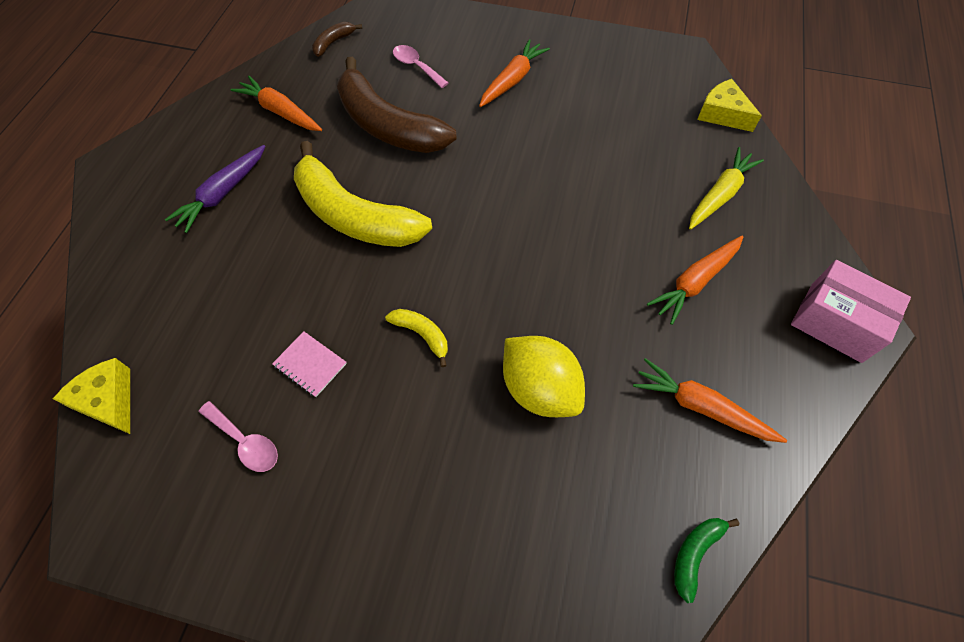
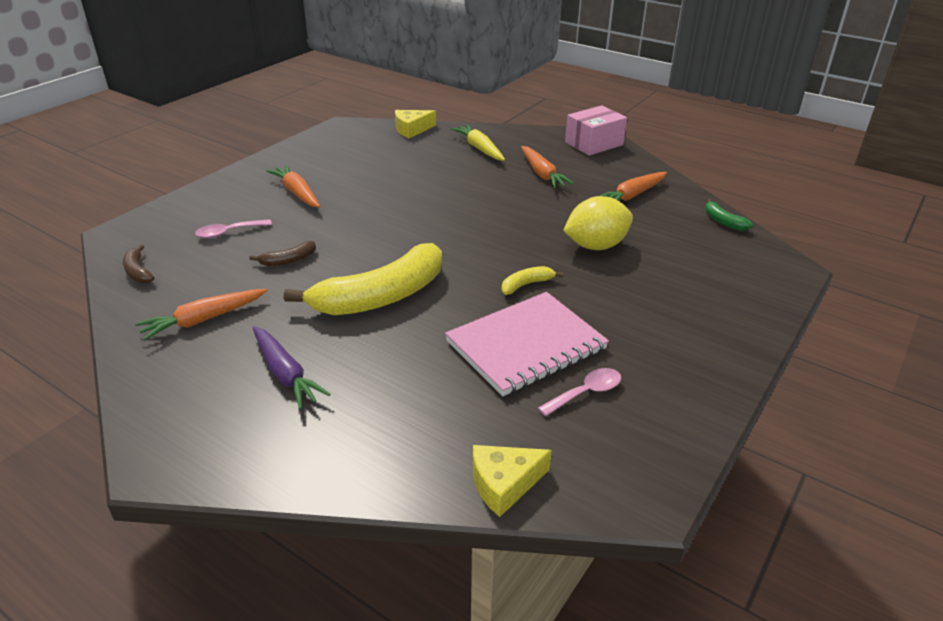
camera: 70 degrees left, 25 degrees down
(310, 365) = (526, 345): pink notebook -> pink notebook, size x2.41
(388, 125) = (288, 260): brown banana -> brown banana, size x0.42

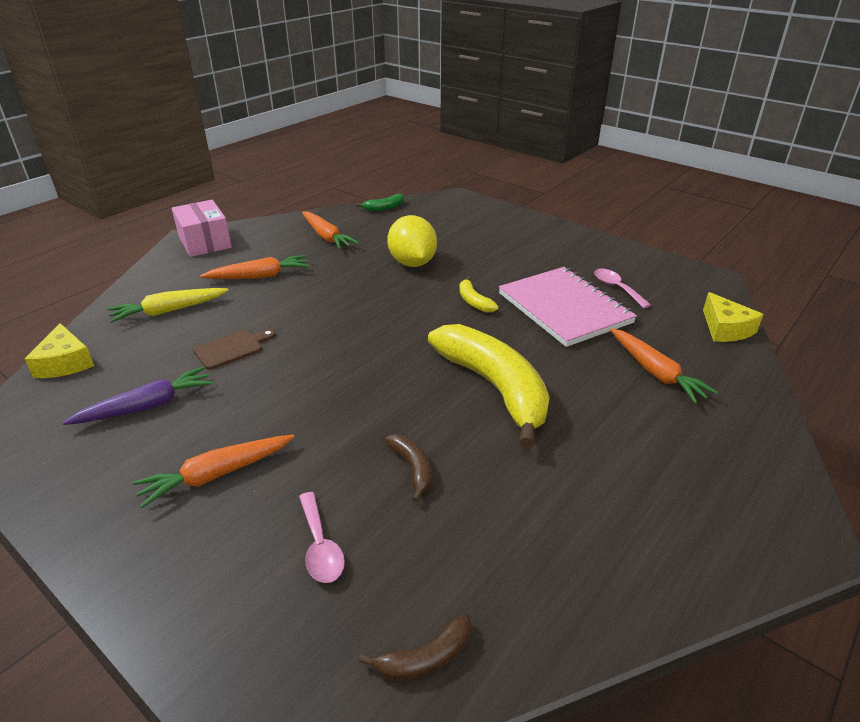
camera: 85 degrees left, 0 degrees up
(204, 320) = (551, 540): orange carrot -> orange carrot (655, 372)
(285, 373) = (638, 452): purple carrot -> purple carrot (146, 406)
(432, 178) = (232, 348): none -> brown cutting board

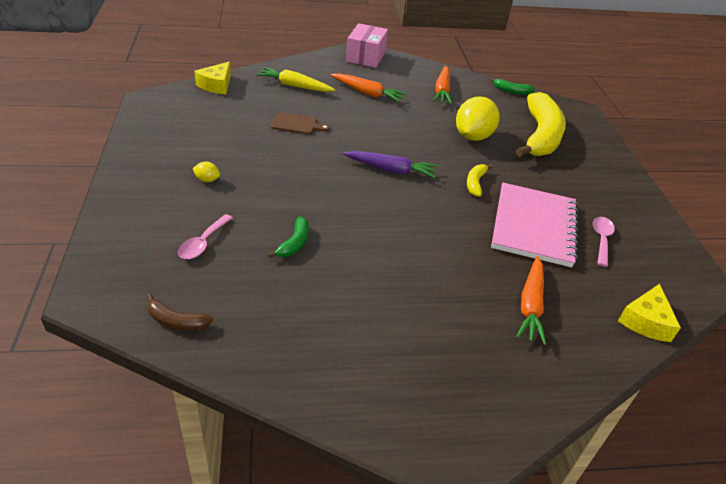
camera: 40 degrees right, 5 degrees up
(146, 406) = (221, 128): purple carrot -> purple carrot (390, 170)
(217, 474) = (207, 180): orange carrot -> yellow lemon
(412, 468) = (294, 243): brown banana -> green banana
(494, 388) = (404, 238): yellow banana -> yellow banana (540, 136)

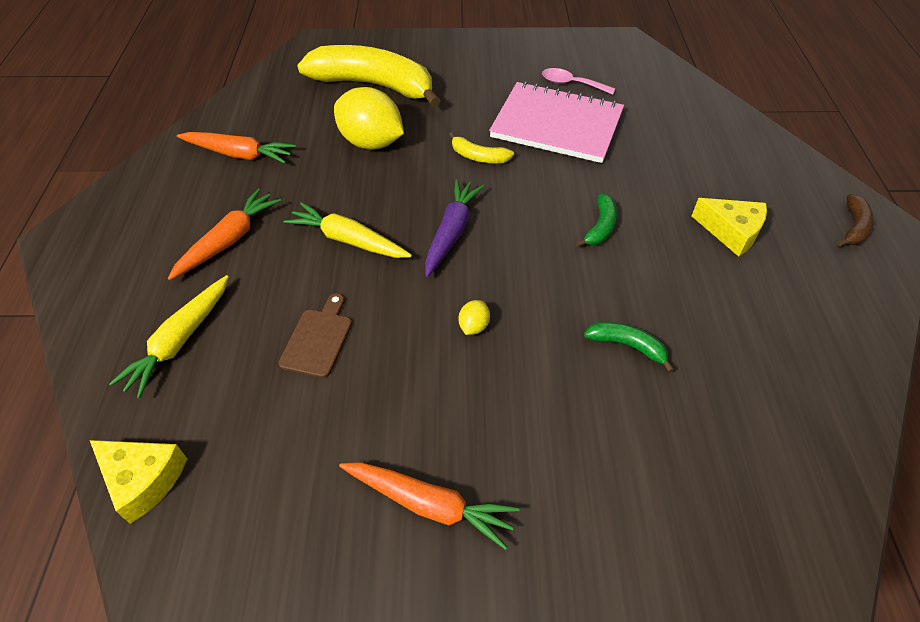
camera: 80 degrees left, 10 degrees up
(176, 321) = (811, 480): brown banana -> brown banana (853, 227)
(203, 243) = (649, 461): pink spoon -> none
(207, 180) = (487, 469): yellow lemon -> yellow lemon (473, 326)
(366, 57) = (94, 232): pink box -> none
(375, 131) = (349, 240): none -> yellow carrot
(511, 91) = (256, 88): green banana -> green banana (600, 227)
(530, 305) = (682, 151): orange carrot -> orange carrot (428, 504)
(645, 321) = (682, 85): yellow cheese -> yellow cheese (731, 232)

